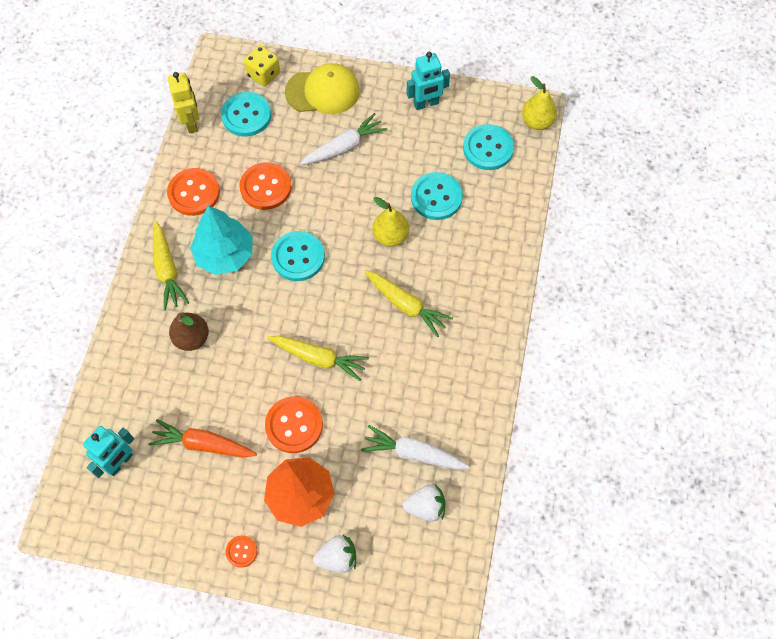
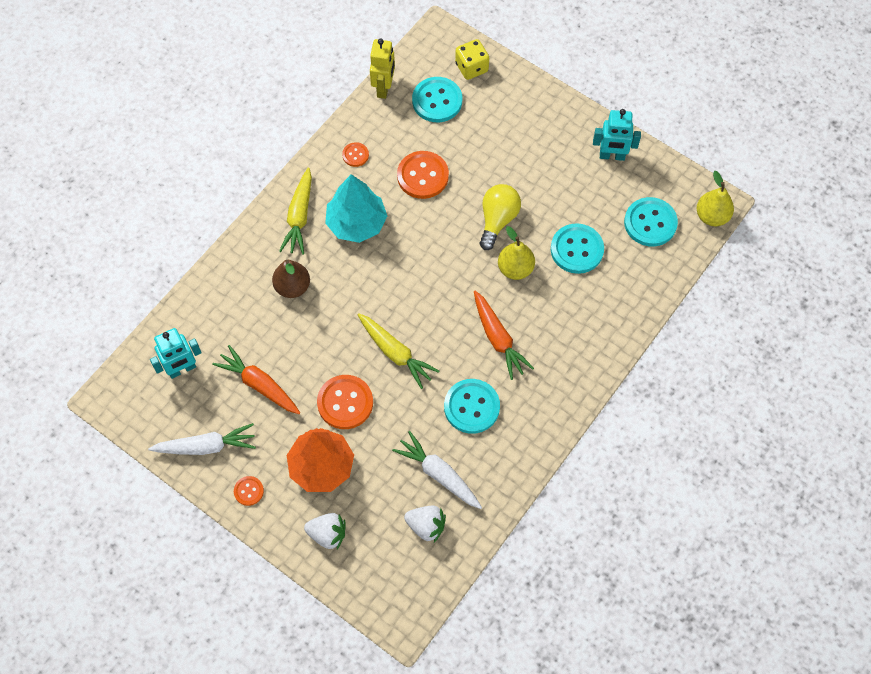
camera: 25 degrees right, 0 degrees up
(194, 193) = (355, 155): orange button -> orange button, size x0.52
(298, 257) = (421, 253): turquoise button -> turquoise button (471, 407)
(323, 91) = (519, 105): yellow cap -> none
(344, 147) = (513, 167): white carrot -> white carrot (206, 446)
(353, 199) = (497, 220): none -> yellow light bulb
(406, 305) = (498, 339): yellow carrot -> orange carrot

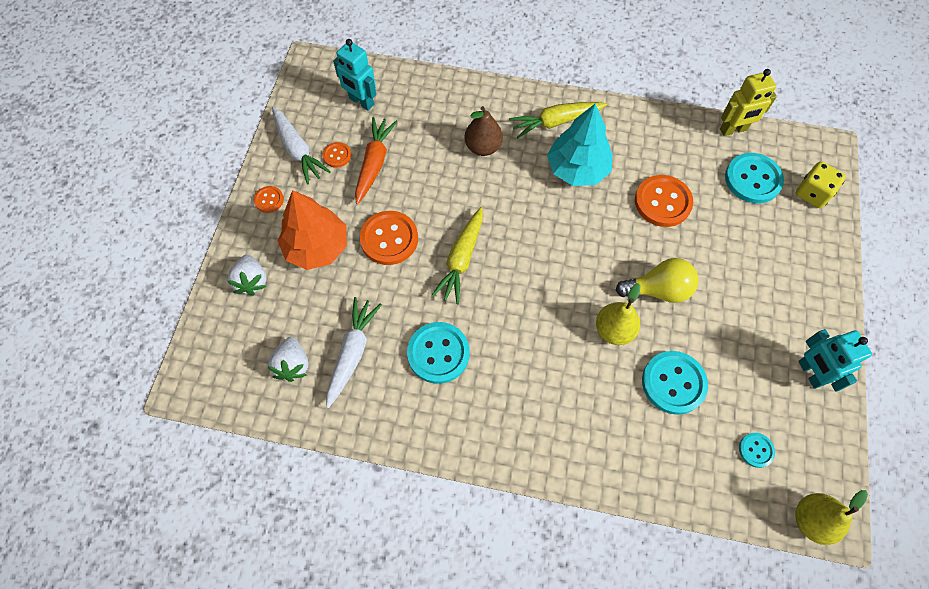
camera: 65 degrees right, 0 degrees up
(355, 155) = (647, 138): orange button -> orange button (337, 155)
(498, 339) = (526, 347): orange carrot -> none
(650, 223) = (756, 450): turquoise button -> turquoise button, size x0.52

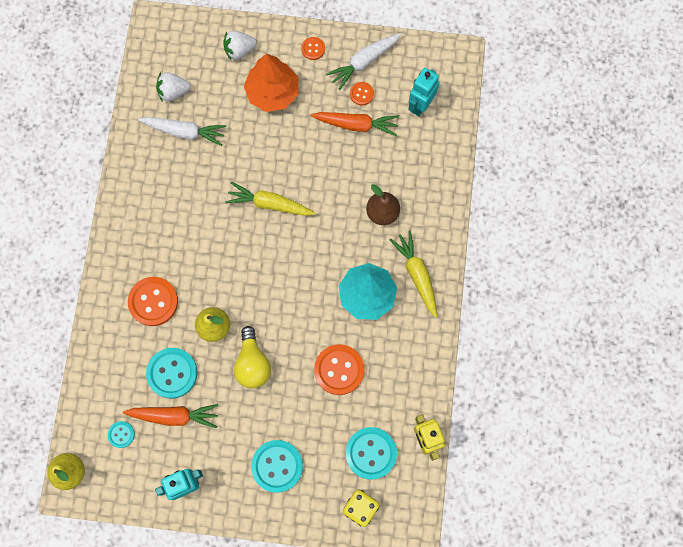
camera: 85 degrees right, 10 degrees up
(389, 239) = (284, 146): orange button -> orange button (153, 301)
(438, 353) = (187, 194): turquoise button -> turquoise button (277, 466)
(727, 382) = (174, 416): none -> orange carrot

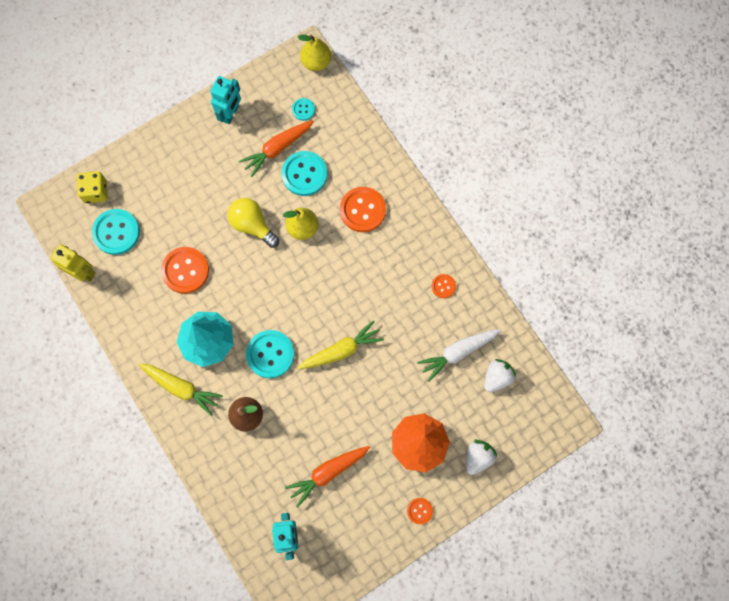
camera: 140 degrees right, 0 degrees up
(277, 466) = (177, 173): turquoise button -> turquoise button (270, 354)
(361, 94) = (346, 504): orange button -> orange button (443, 286)
(364, 62) = (367, 535): white carrot -> none

